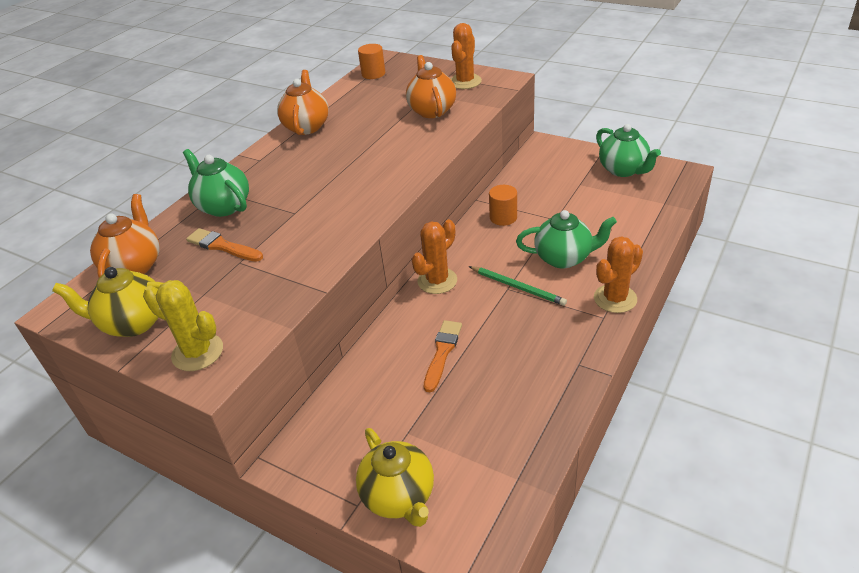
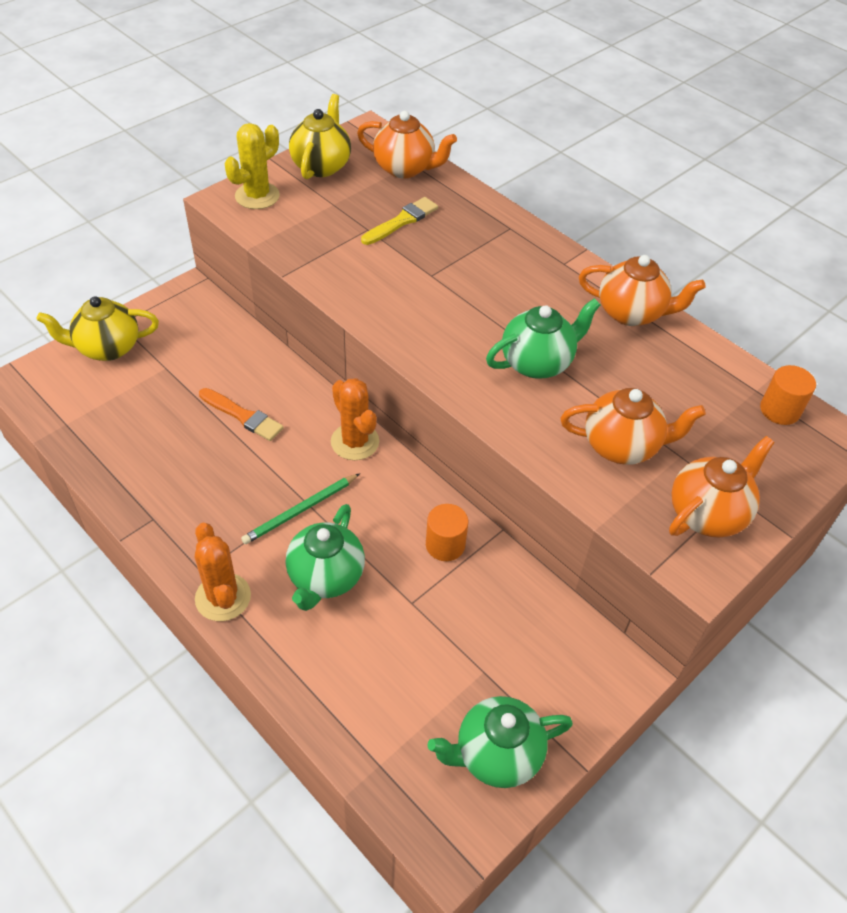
camera: 100 degrees right, 10 degrees up
(222, 246) = (401, 221): orange brush -> yellow brush
(223, 206) = (476, 228): green teapot -> green teapot (537, 362)
(465, 82) = (707, 513): orange cactus -> orange teapot

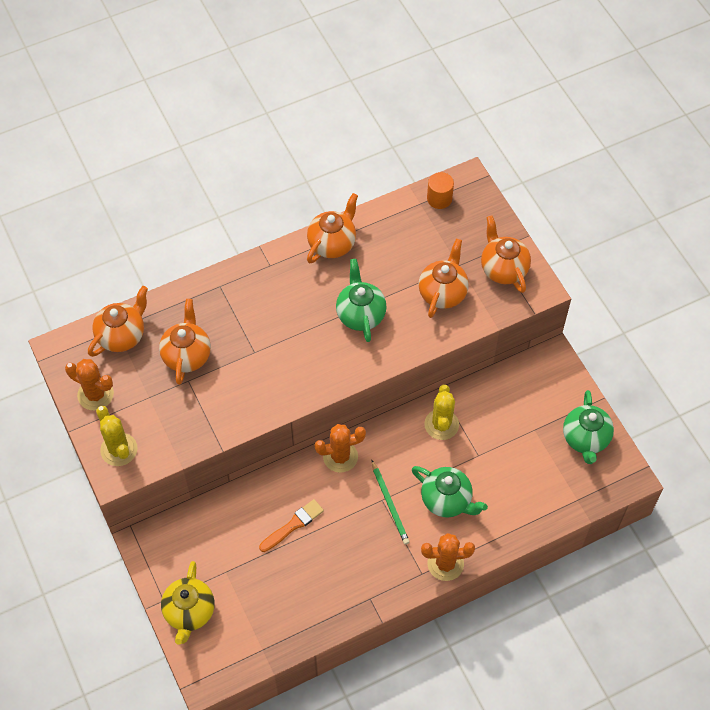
camera: 70 degrees left, 10 degrees up
(321, 166) = (95, 394): yellow teapot -> orange cactus
(401, 221) = (187, 355): yellow brush -> orange teapot
(445, 545) = (441, 424): orange cylinder -> yellow cactus

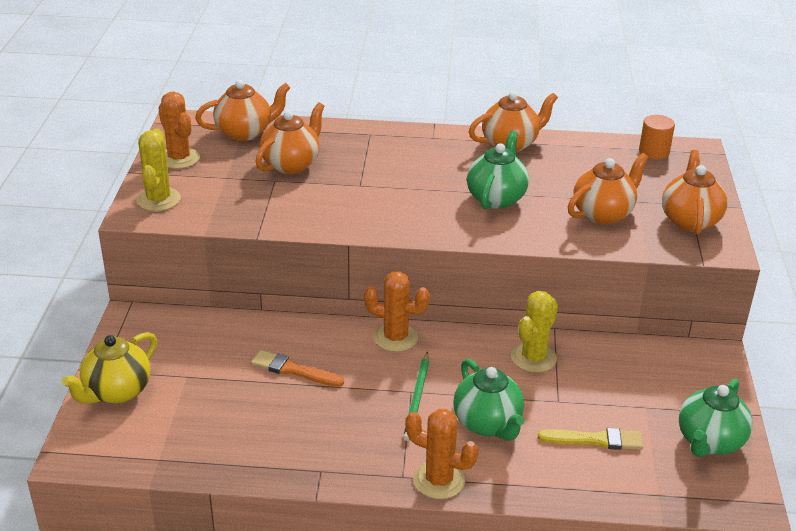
camera: 30 degrees right, 25 degrees down
(293, 525) = (293, 370): orange brush -> orange brush turned 150 degrees counterclockwise
(518, 476) = (595, 440): none -> yellow brush

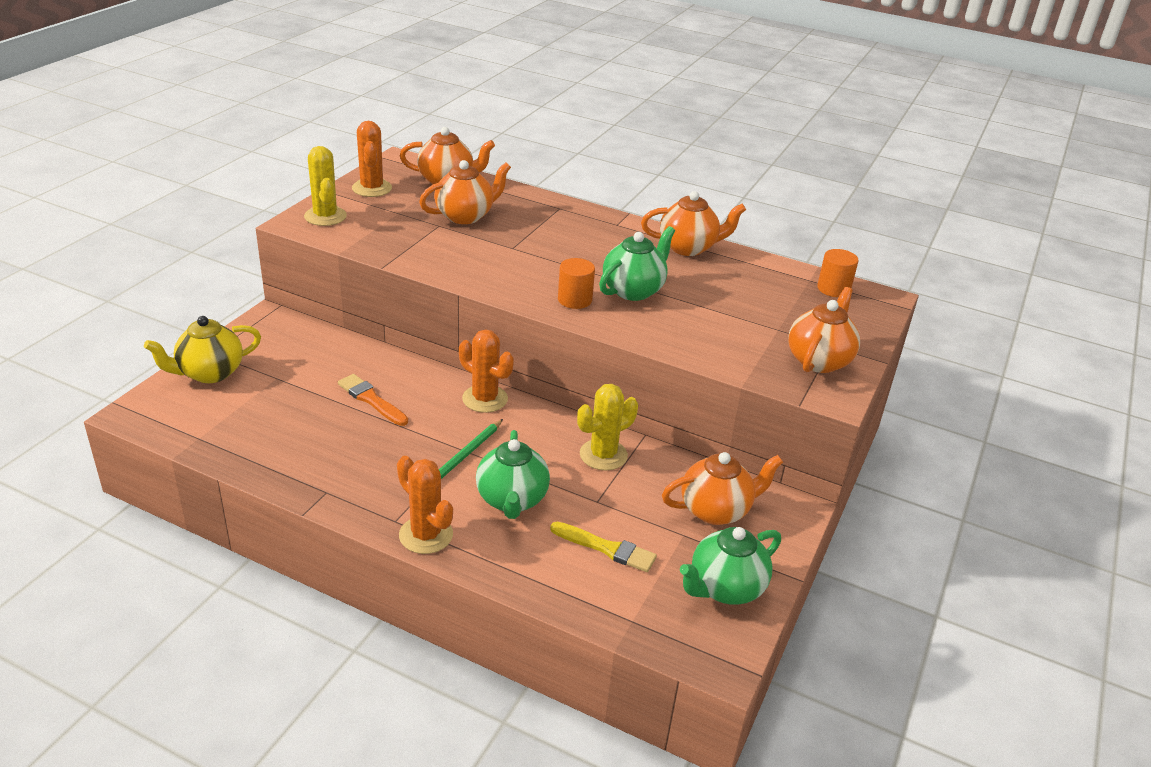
camera: 20 degrees right, 0 degrees up
(158, 200) = (325, 216): yellow cactus -> yellow cactus turned 45 degrees counterclockwise
(454, 221) = (574, 300): none -> orange cylinder
(603, 214) = (731, 331): orange teapot -> orange teapot (716, 510)

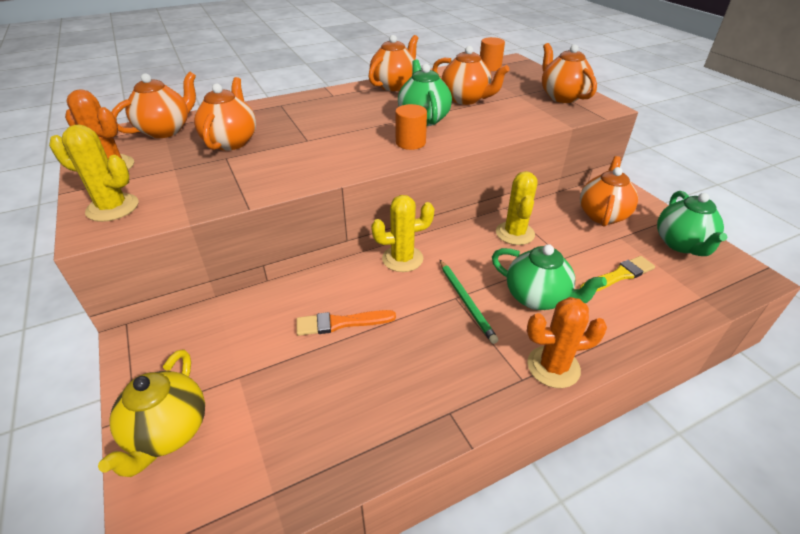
camera: 50 degrees left, 5 degrees up
(485, 399) = (402, 259): orange cactus -> yellow cactus
(717, 300) = (466, 99): none -> orange teapot

